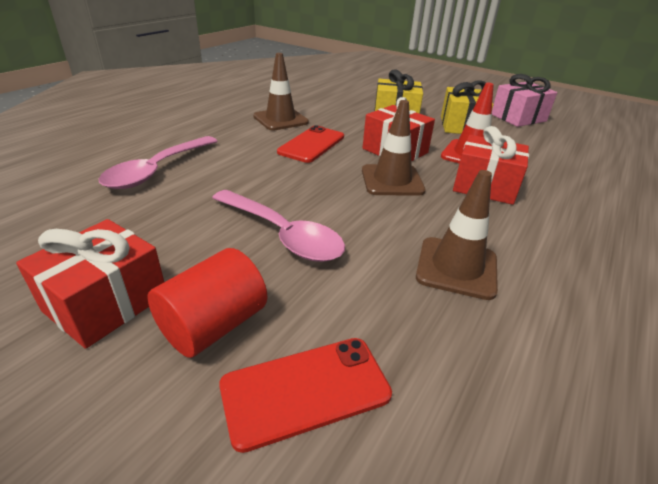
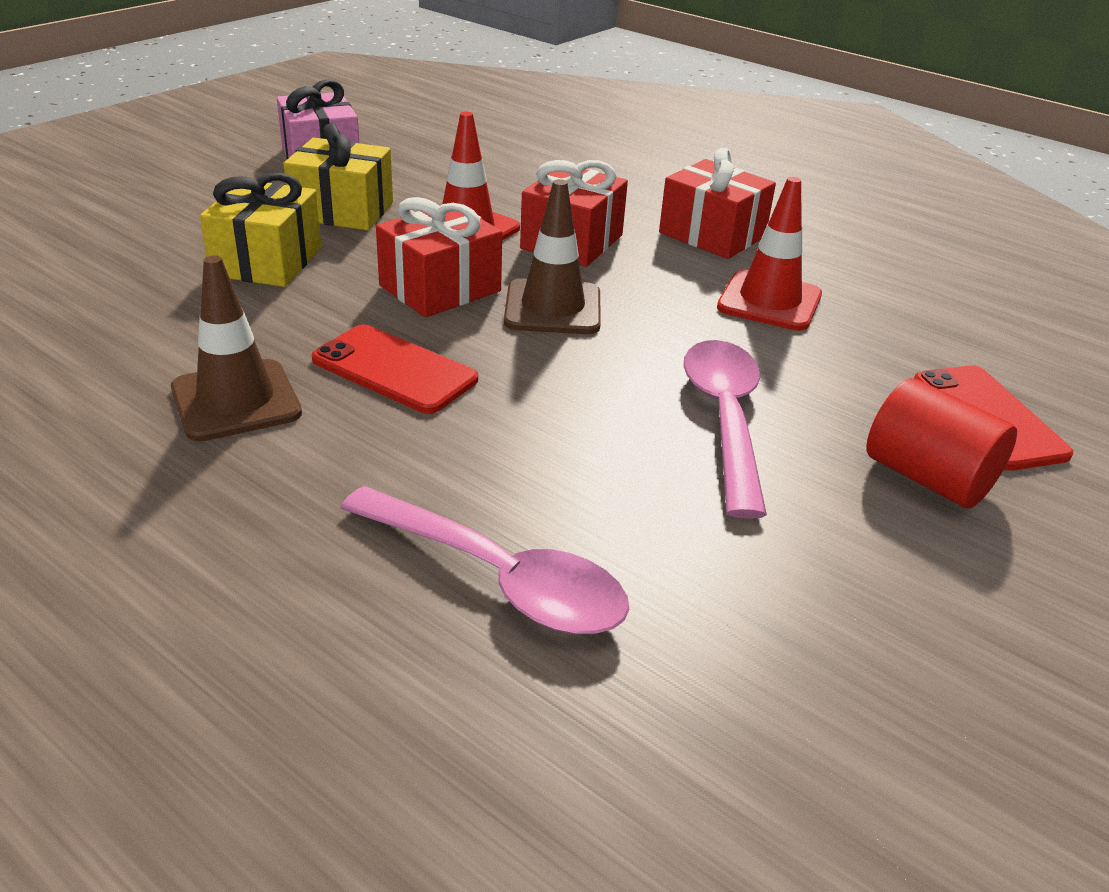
camera: 85 degrees left, 0 degrees up
(106, 302) = (924, 578): red gift -> red gift (712, 235)
(283, 235) = (724, 419): pink spoon -> pink spoon turned 45 degrees counterclockwise
(456, 268) = (769, 301): brown traffic cone -> red traffic cone

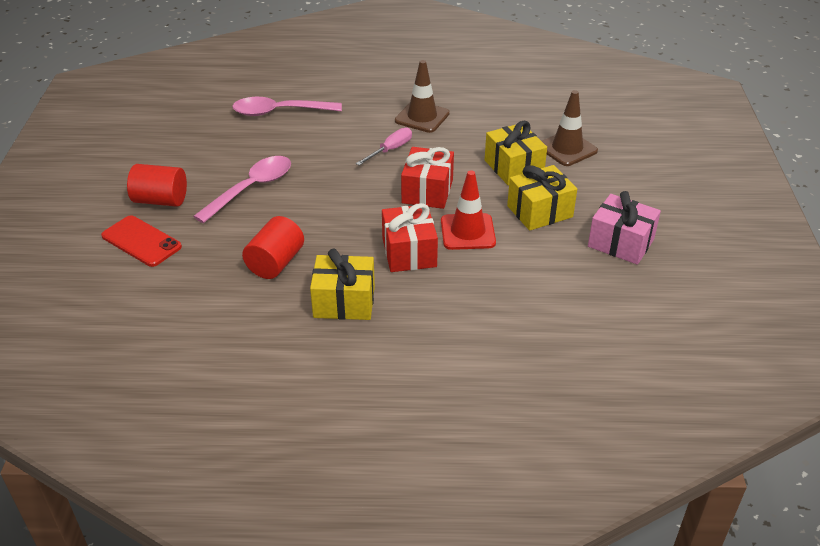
camera: 145 degrees right, 5 degrees up
(394, 370) = (390, 150): red phone -> pink screwdriver
(553, 308) = (369, 206): brown traffic cone -> brown traffic cone (567, 149)
(712, 235) = (344, 302): red gift -> yellow gift
(724, 419) = (251, 188): pink spoon -> pink spoon turned 105 degrees counterclockwise
(769, 301) = (275, 263): red traffic cone -> red cylinder

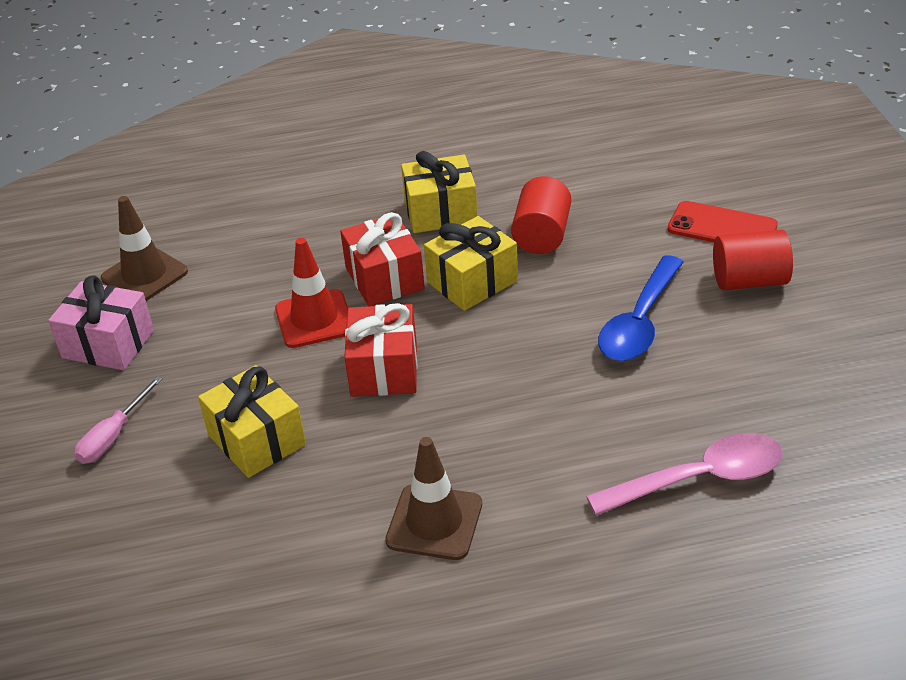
camera: 170 degrees right, 0 degrees up
(251, 188) = (639, 322): pink spoon -> blue spoon
(390, 150) = (465, 434): pink screwdriver -> pink screwdriver (113, 436)
(539, 211) = (216, 369): yellow gift -> yellow gift (472, 282)
(567, 149) = (165, 500): brown traffic cone -> brown traffic cone (144, 275)

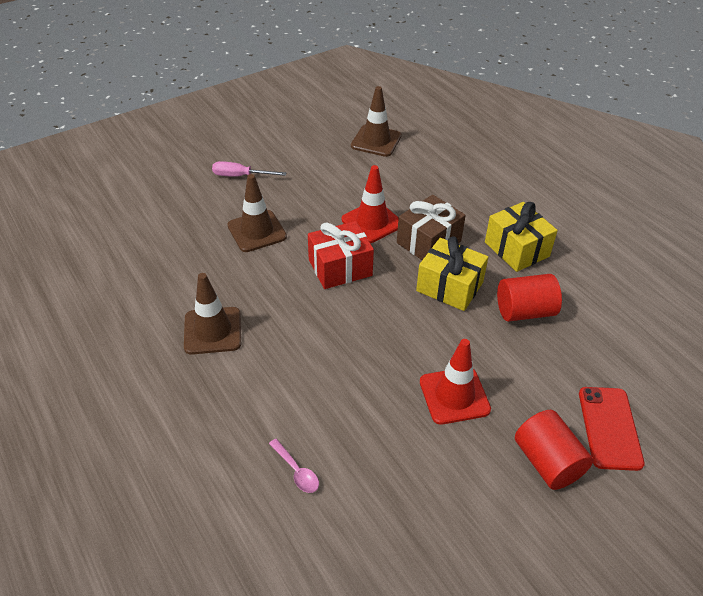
camera: 65 degrees right, 5 degrees up
(108, 344) = (311, 148): pink gift -> none
(257, 440) = (257, 231): yellow gift -> brown traffic cone
(384, 278) = (428, 242): red gift -> brown gift
(639, 322) = (454, 395): blue spoon -> red traffic cone
(700, 479) = (296, 471): pink spoon -> pink spoon, size x0.46

